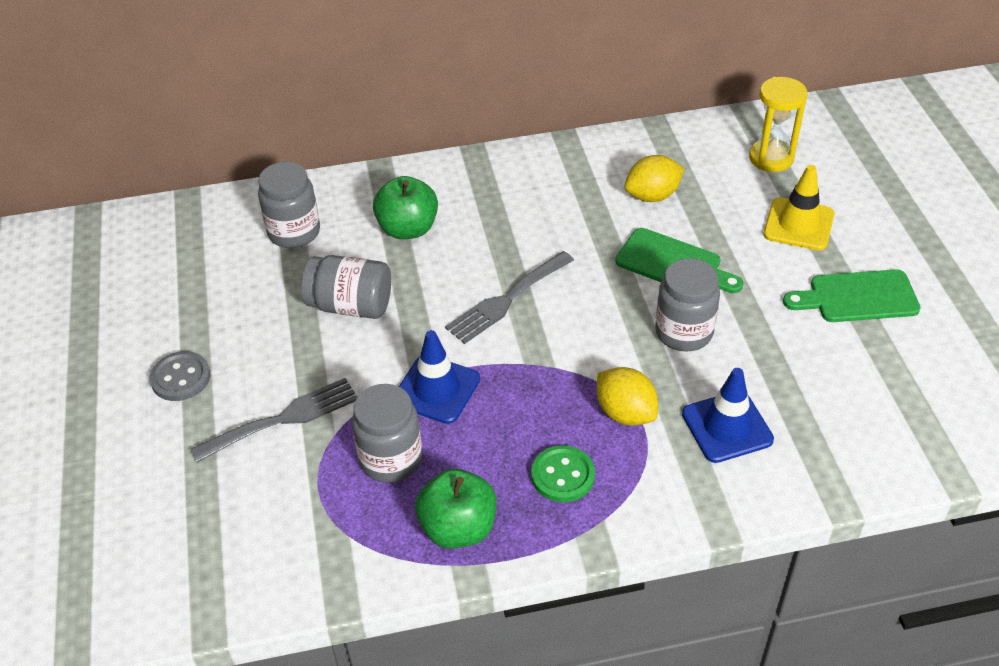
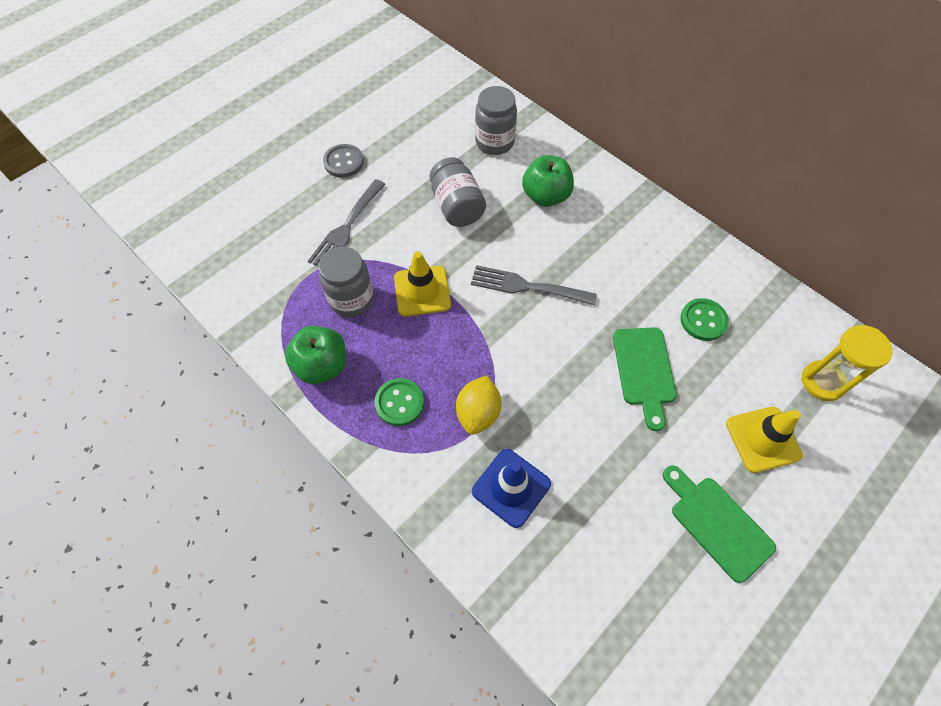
camera: 55 degrees right, 15 degrees up
(283, 419) = (346, 227): grey fork -> grey fork turned 90 degrees clockwise
(436, 389) = (422, 291): blue traffic cone -> yellow traffic cone
(652, 196) = (703, 320): yellow lemon -> green button
(684, 332) = (581, 412): grey jar -> none

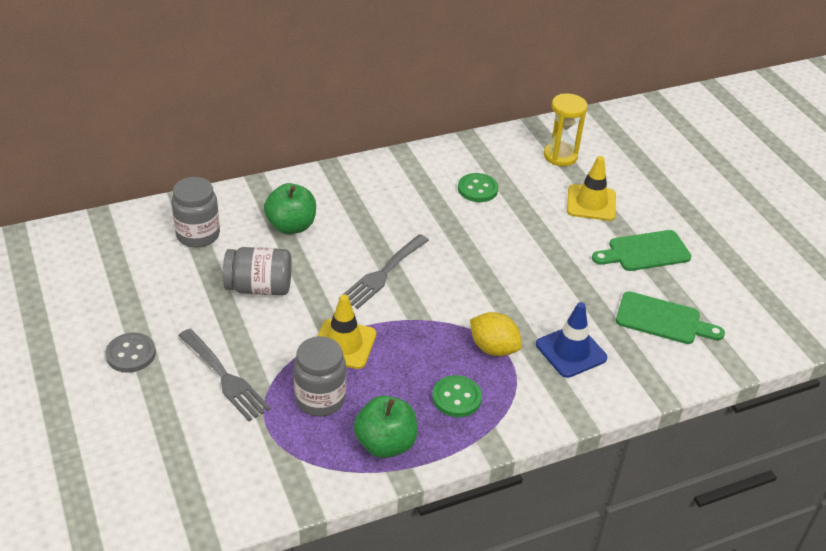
camera: 70 degrees left, 20 degrees down
(644, 371) = (505, 238): green cutting board -> green cutting board (663, 320)

